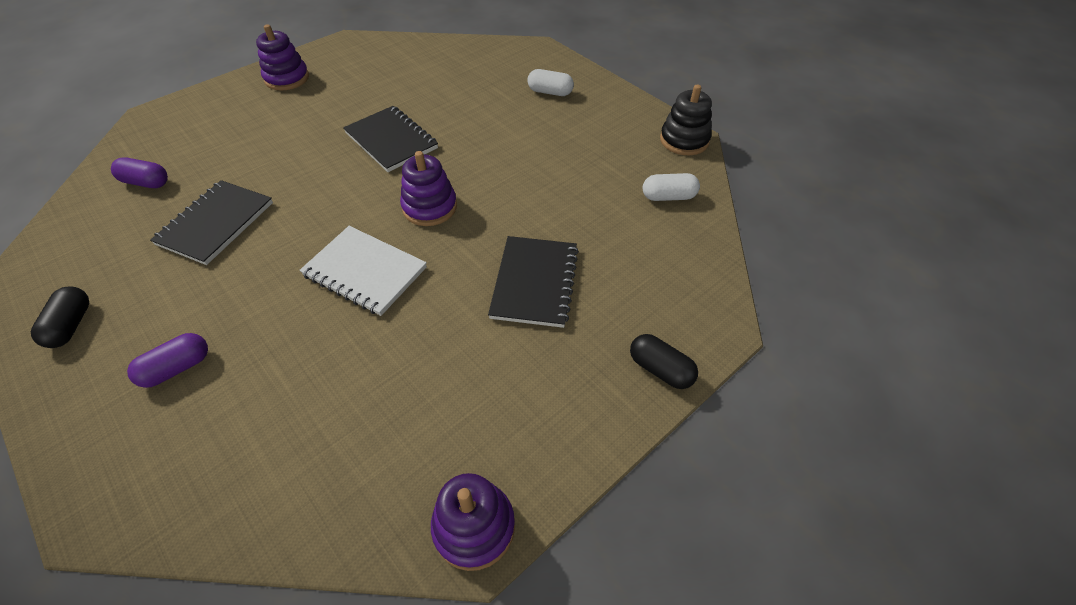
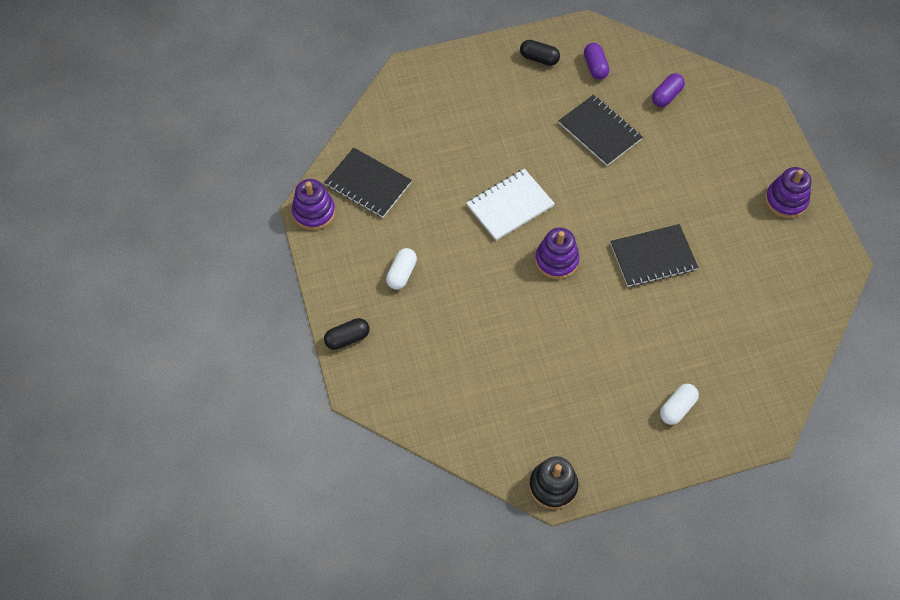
camera: 115 degrees right, 10 degrees up
(177, 368) = (480, 104): purple capsule -> purple capsule (595, 67)
(534, 282) = (450, 299): black notebook -> black notebook (368, 184)
(668, 197) = (489, 430): white capsule -> white capsule (401, 273)

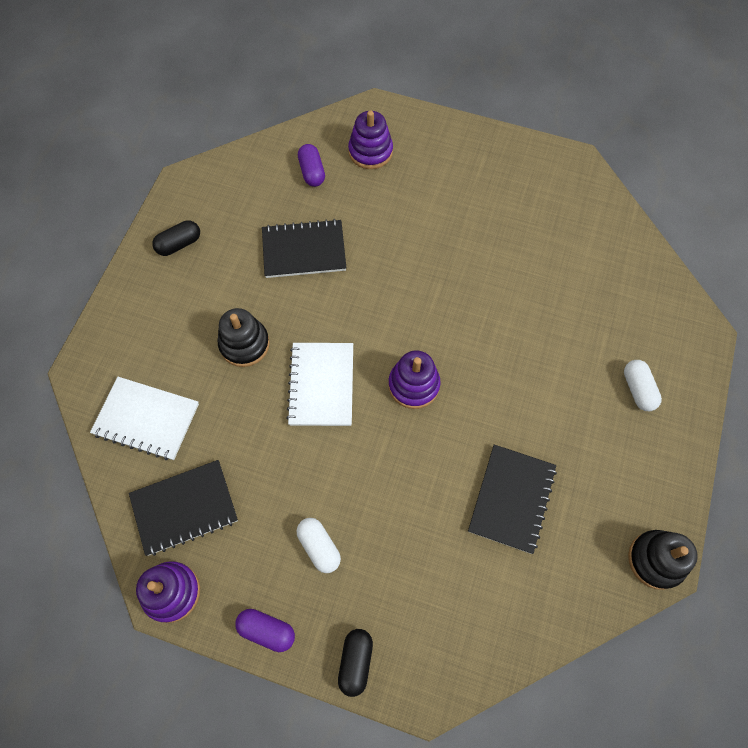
camera: 55 degrees left, 5 degrees up
(406, 125) = (146, 419): none -> white notebook
(500, 143) = (244, 344): none -> black stacking toy
(595, 67) = (231, 205): purple capsule -> purple capsule (267, 630)
(653, 257) = (470, 300): black notebook -> black notebook (511, 499)
(786, 200) = (489, 160): purple stacking toy -> purple stacking toy (370, 151)

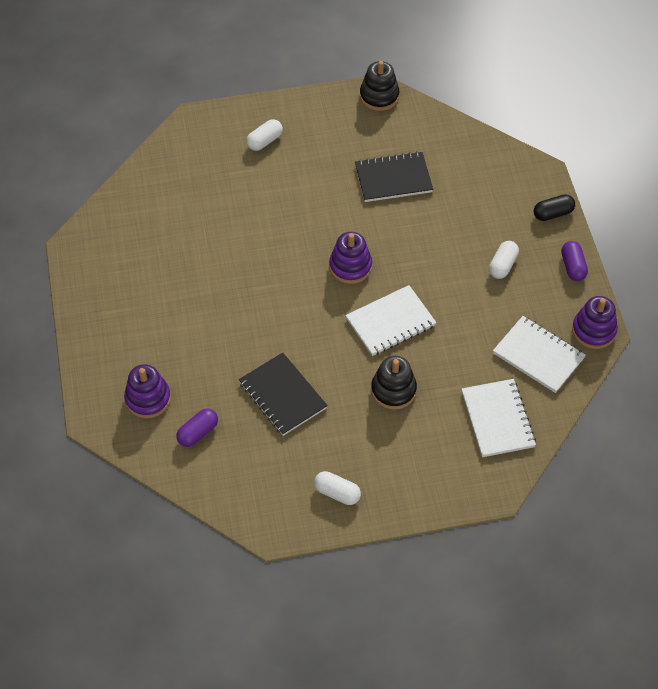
camera: 120 degrees left, 10 degrees down
(179, 244) = (337, 493): black capsule -> white capsule
(184, 508) = (538, 356): black notebook -> white notebook

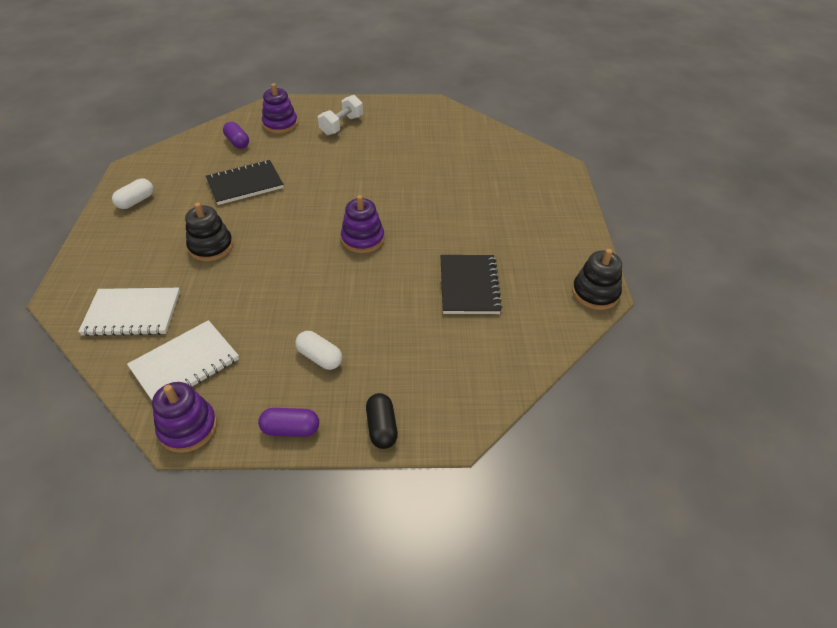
camera: 100 degrees right, 10 degrees down
(141, 331) = (342, 125): none -> white dumbbell
(264, 141) = (532, 204): white capsule -> none
(390, 322) = (286, 256): white notebook -> none

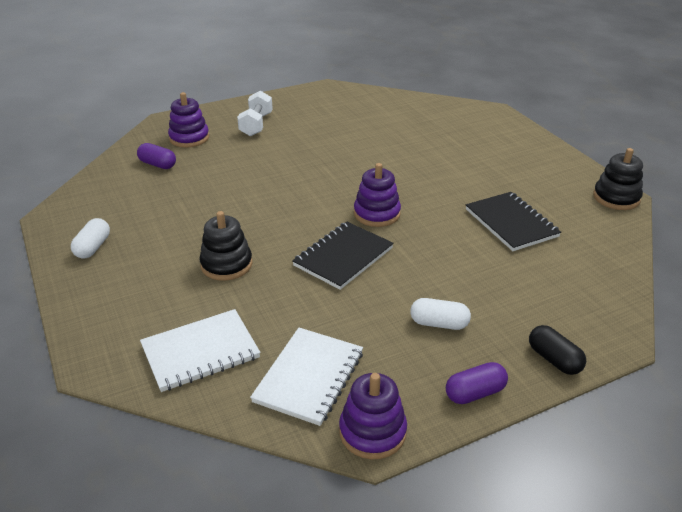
camera: 25 degrees left, 10 degrees down
(245, 184) = (205, 199): black notebook -> black notebook (343, 257)

